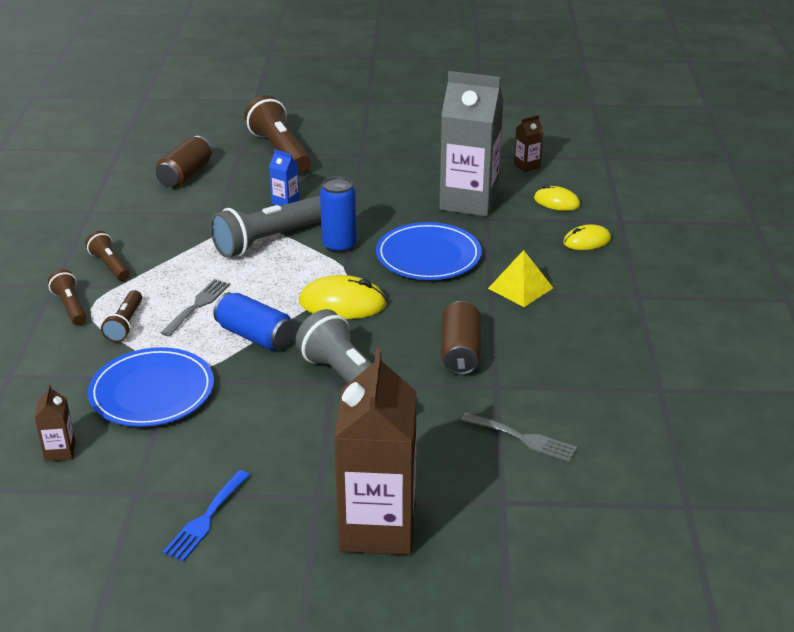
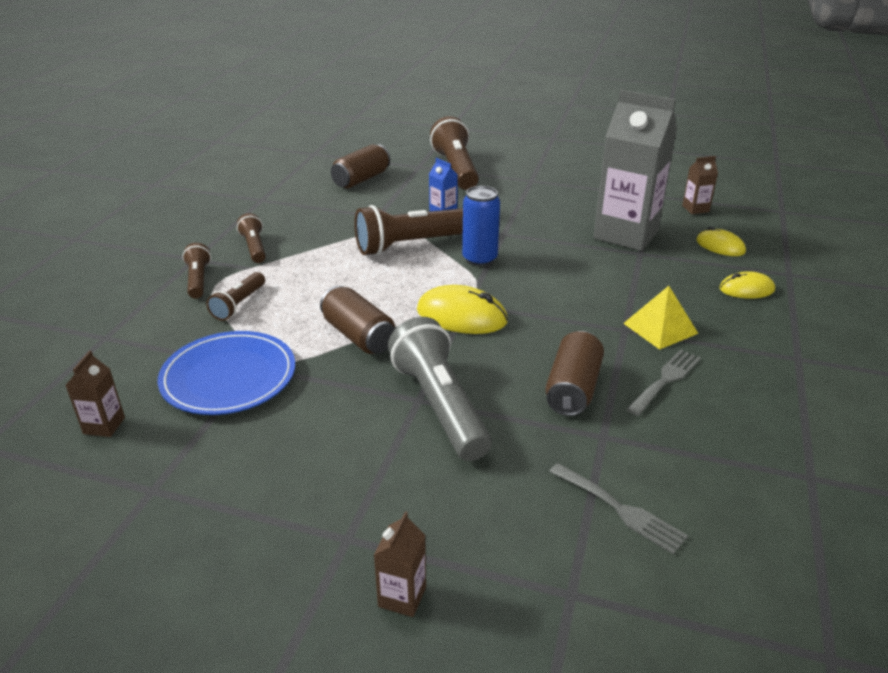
camera: 15 degrees right, 0 degrees up
(198, 305) = (317, 296): grey fork -> grey fork (665, 380)
(206, 518) = (210, 539): blue fork -> none
(255, 336) = (358, 336): blue can -> brown can
(269, 240) = (412, 245): grey flashlight -> brown flashlight
(377, 527) = (402, 597): brown carton -> brown carton, size x0.41
(428, 256) = (568, 281): blue plate -> none

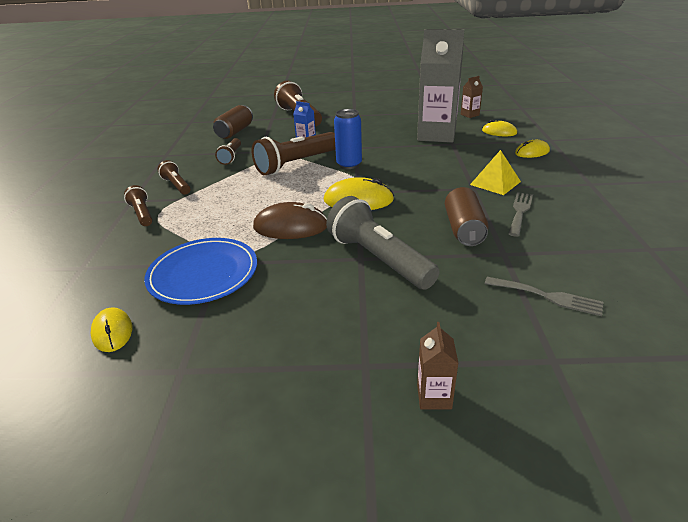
camera: 15 degrees left, 0 degrees up
(104, 425) = (112, 332): brown carton -> yellow mouse
(239, 304) = (184, 224): brown flashlight -> brown flashlight (231, 157)
(358, 336) = (291, 226): brown can -> brown mouse

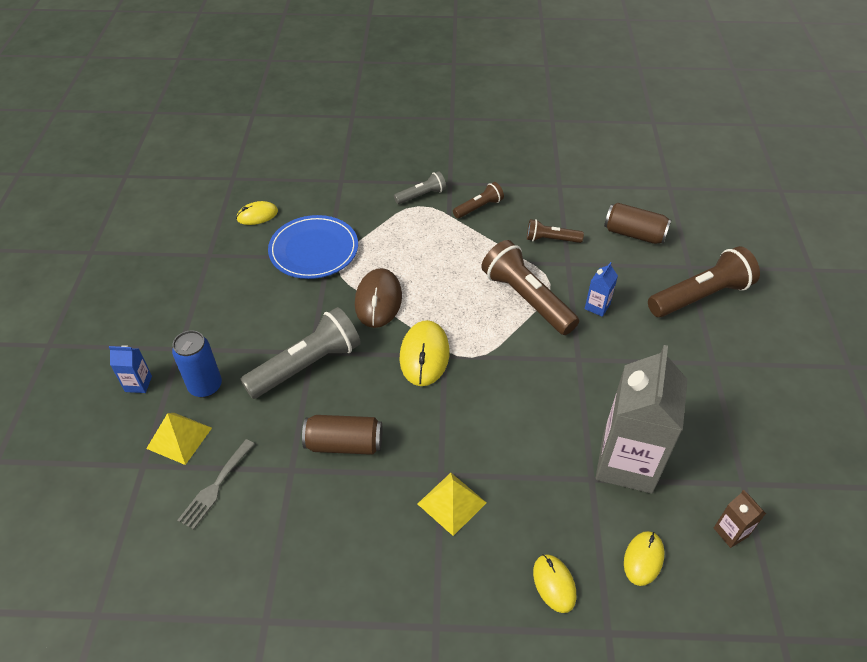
camera: 90 degrees right, 15 degrees up
(142, 214) = (421, 195): brown flashlight -> grey flashlight
(349, 164) = (521, 350): blue can -> blue can (205, 386)
(434, 396) = (138, 384): brown carton -> blue carton
(502, 336) = (179, 438): none -> yellow pyramid
(520, 212) = (372, 510): grey fork -> none

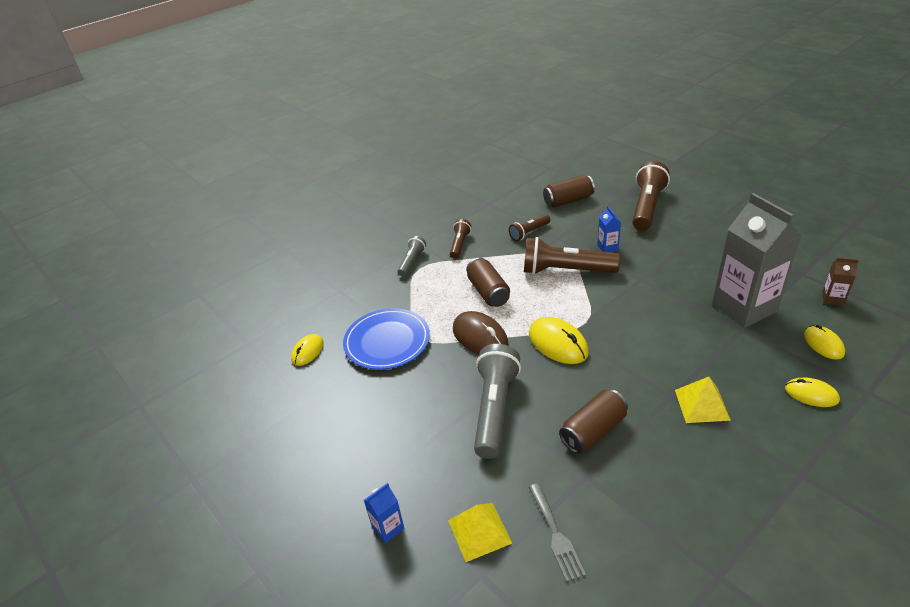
camera: 40 degrees left, 10 degrees down
(205, 386) = (444, 483): blue can -> none
(438, 268) = (488, 292): none -> brown can

